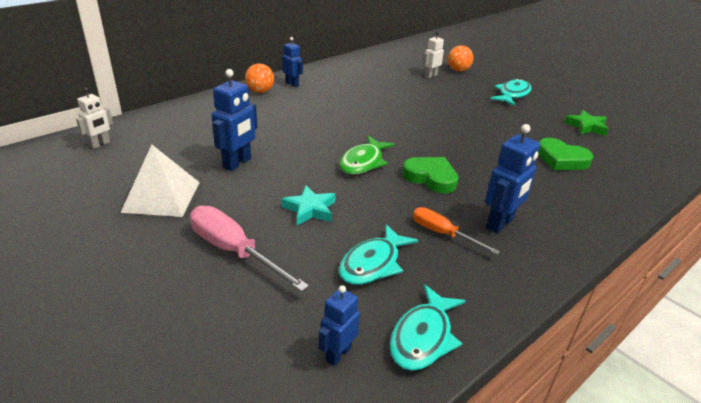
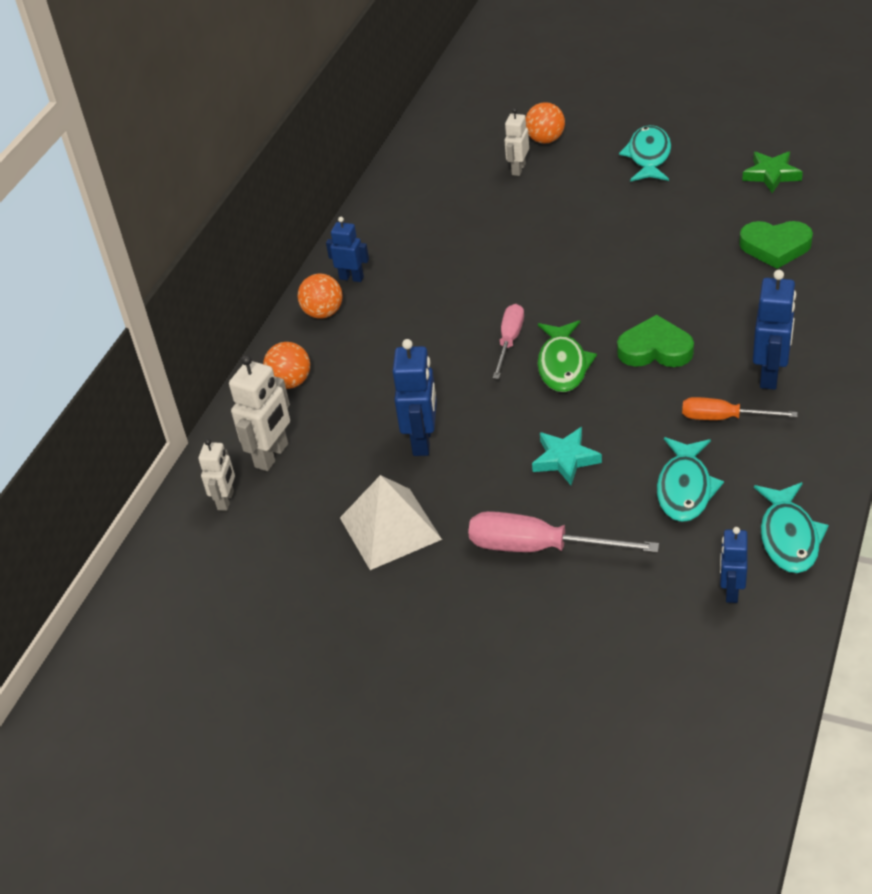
camera: 20 degrees left, 10 degrees up
(151, 135) = (272, 456): none -> white robot
(205, 110) = (290, 382): none -> orange ball
(344, 139) = (509, 341): none -> pink screwdriver

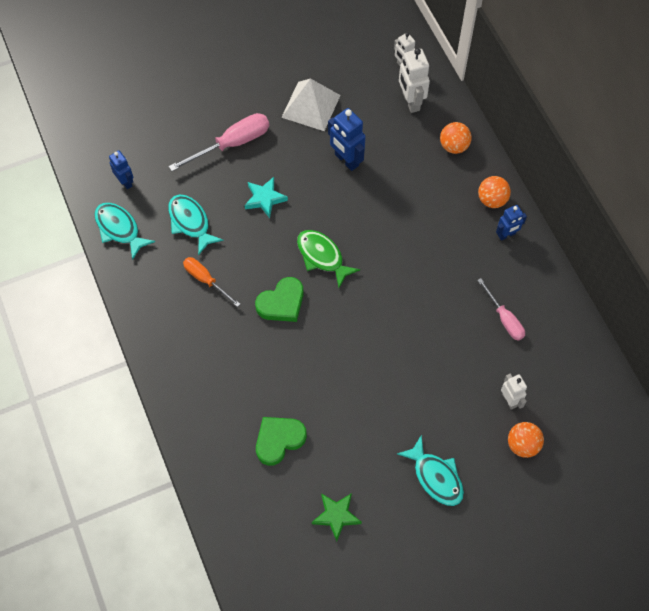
camera: 130 degrees right, 20 degrees up
(509, 341) = (367, 253): pink screwdriver -> pink screwdriver (504, 319)
(723, 418) = (206, 280): orange screwdriver -> orange screwdriver turned 105 degrees counterclockwise
(770, 375) = (203, 328): blue robot -> none

